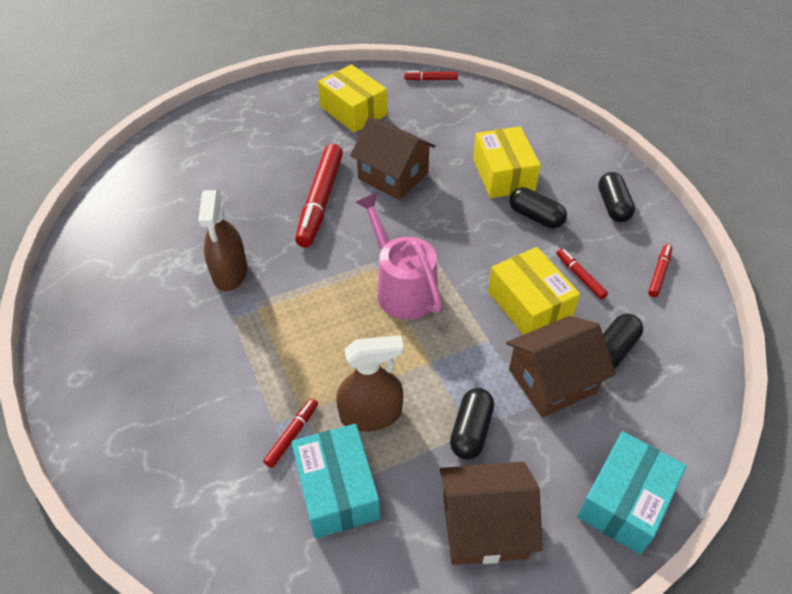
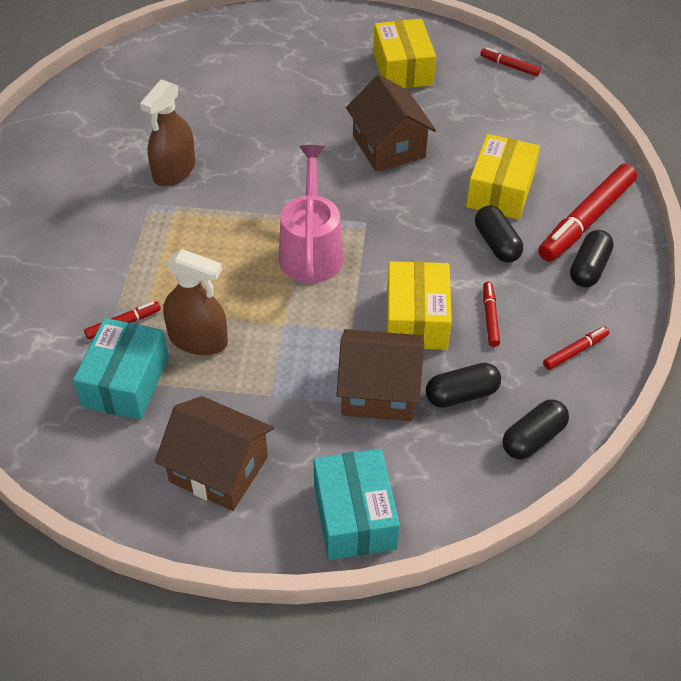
camera: 30 degrees right, 0 degrees up
(320, 201) = (301, 142): red marker -> red marker (586, 220)
(471, 430) = (270, 394): black capsule -> black capsule (533, 438)
(625, 501) = (354, 516): turquoise box -> turquoise box turned 75 degrees counterclockwise

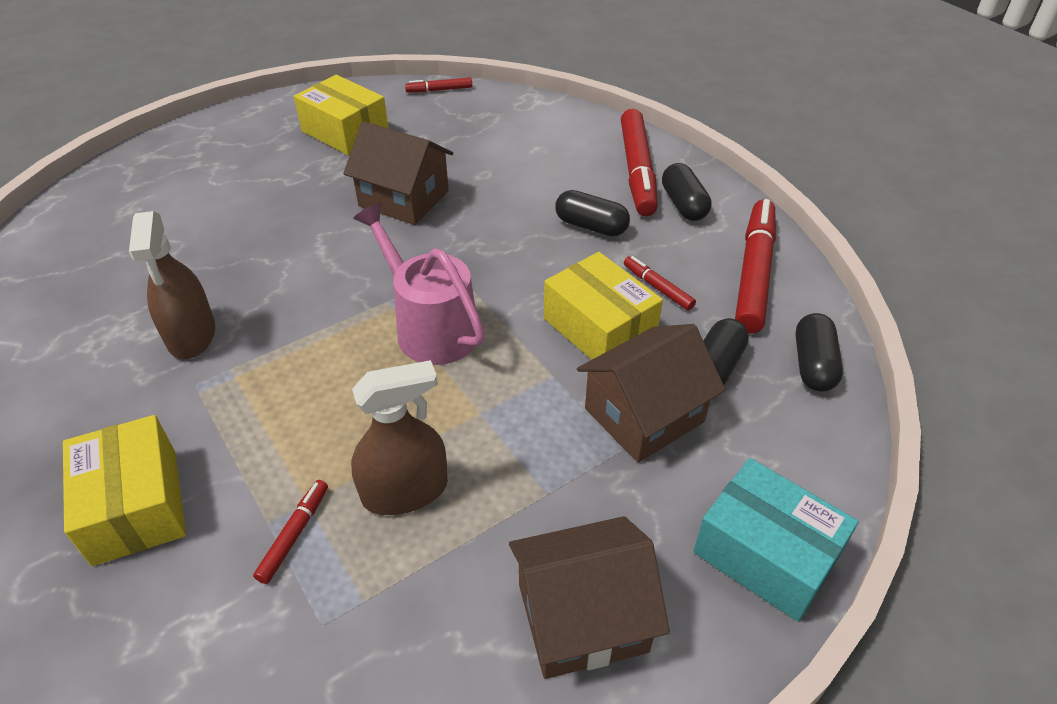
camera: 40 degrees left, 5 degrees down
(125, 382) = (366, 600): turquoise box -> none
(500, 190) = (543, 184): yellow box -> yellow box (135, 506)
(575, 351) = (754, 273): red marker -> red marker, size x2.12

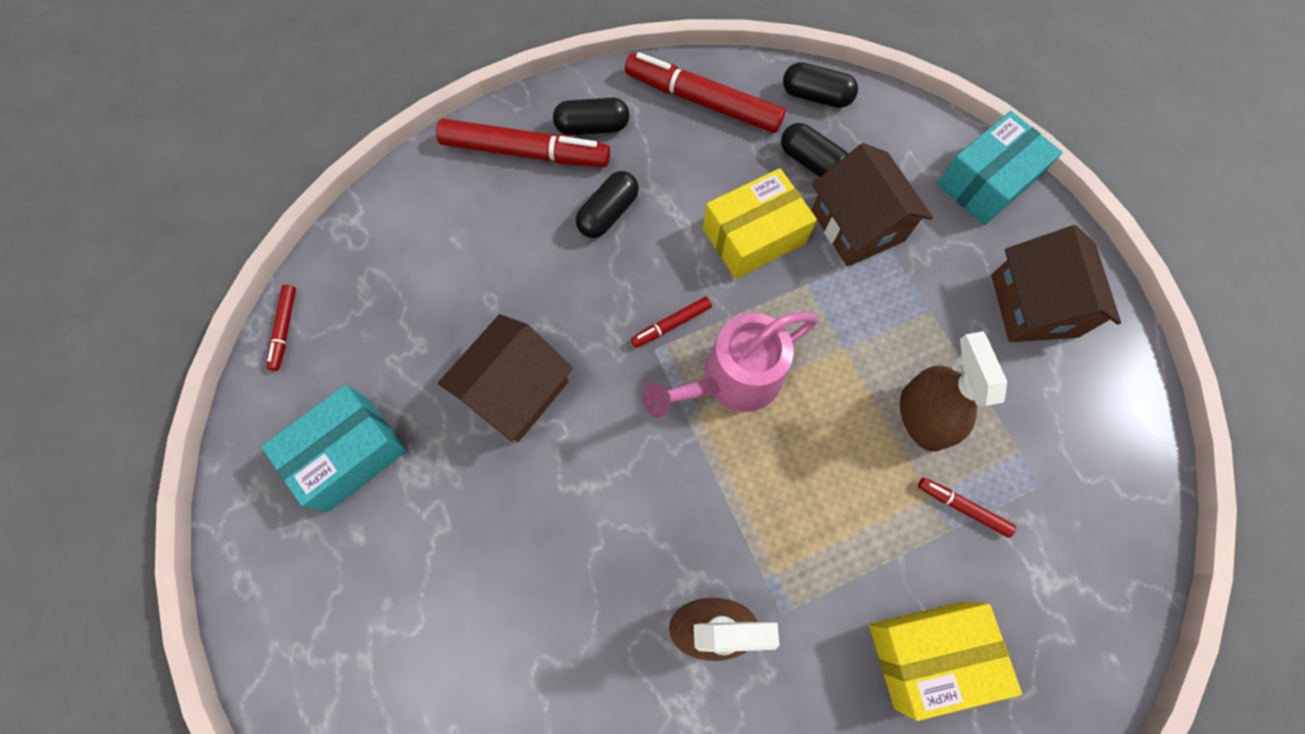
camera: 80 degrees left, 25 degrees up
(345, 132) = (349, 454): yellow box -> turquoise box
(657, 288) = (709, 179): red marker -> red marker (671, 325)

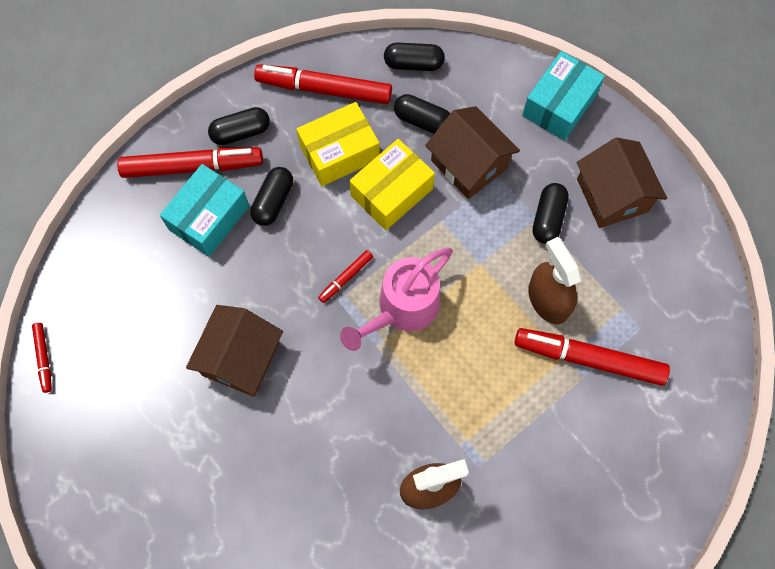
camera: 15 degrees left, 0 degrees up
(349, 454) = (127, 439): turquoise box -> turquoise box (209, 218)
(929, 654) = (585, 466): yellow box -> yellow box (339, 152)
(944, 314) = (548, 218): none -> black capsule
(962, 507) = (588, 359): red marker -> red marker, size x2.12

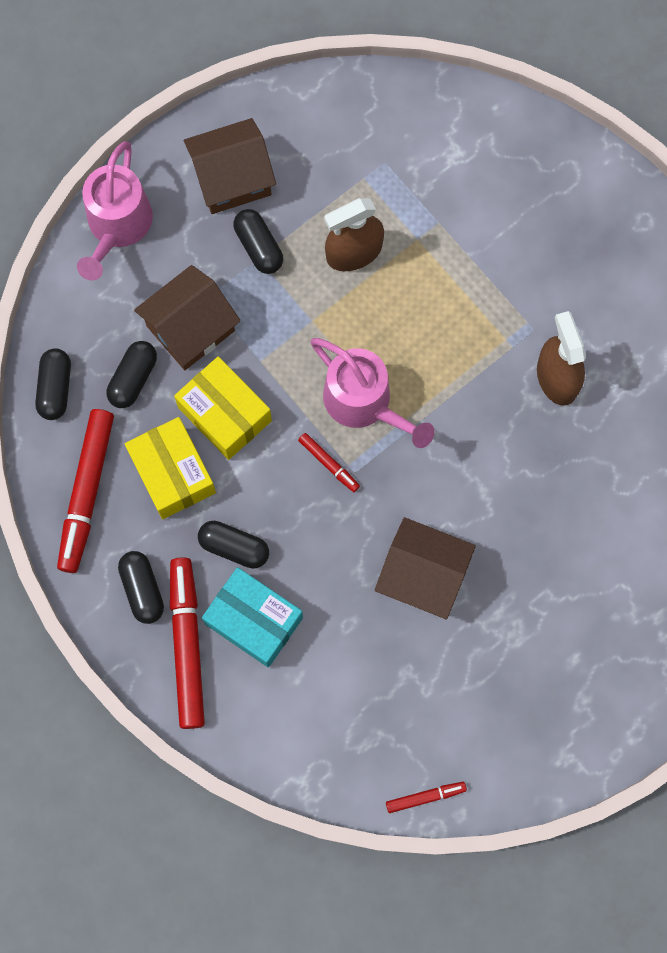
camera: 90 degrees left, 5 degrees up
(548, 218) = (259, 247): black capsule -> black capsule turned 45 degrees clockwise
(559, 105) = (117, 227): turquoise box -> pink watering can
(588, 359) = (418, 215): red marker -> none

